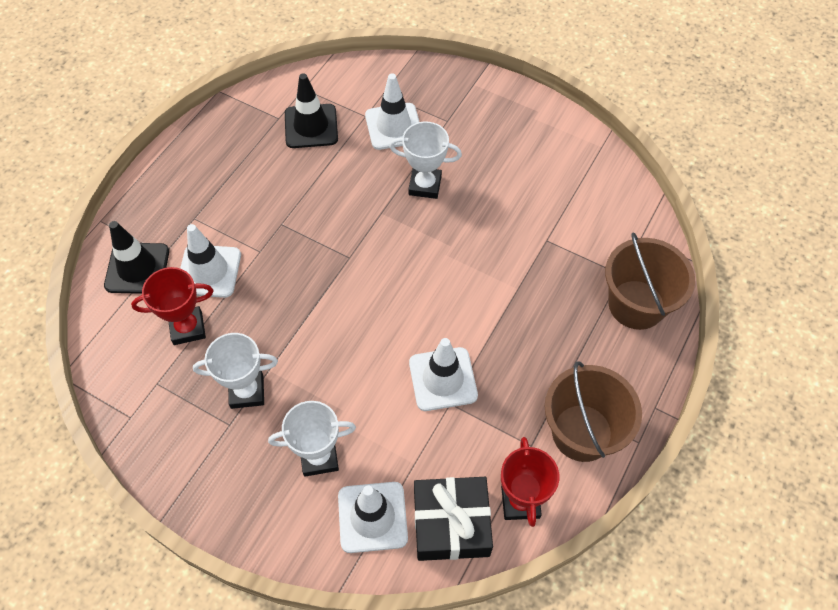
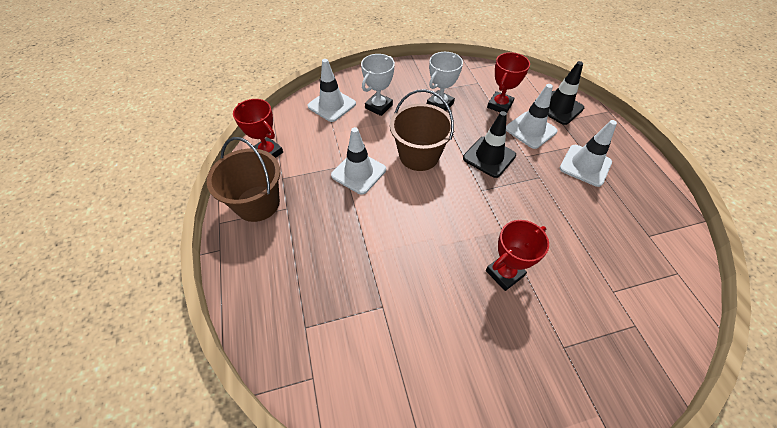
camera: 135 degrees right, 5 degrees down
(311, 126) = (625, 248): black traffic cone -> black traffic cone (489, 157)
(394, 126) = (586, 301): white traffic cone -> white traffic cone (585, 165)
(425, 185) = (504, 273): white trophy -> red trophy
(451, 524) = (294, 125): black gift -> none
(636, 304) = (276, 311): brown bucket -> brown bucket (419, 156)

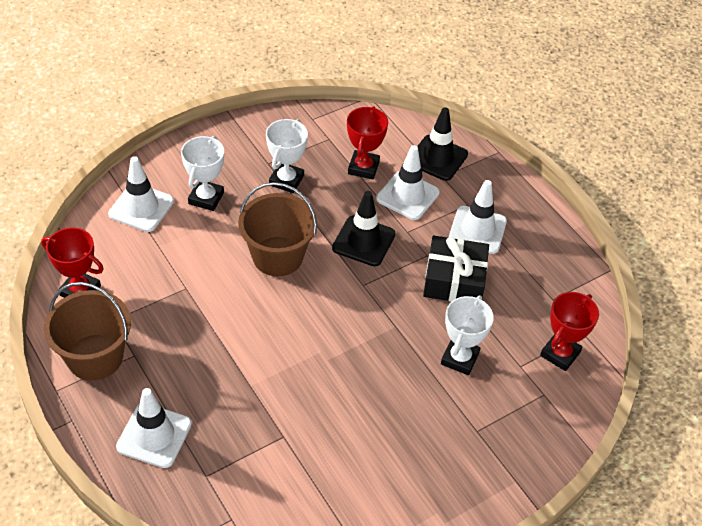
camera: 20 degrees left, 5 degrees down
(358, 172) = (208, 293): white traffic cone -> white traffic cone (154, 435)
(504, 273) = (406, 372): red trophy -> red trophy (560, 354)
(556, 271) = (459, 358): none -> white trophy
(560, 201) = (454, 280): none -> black gift

